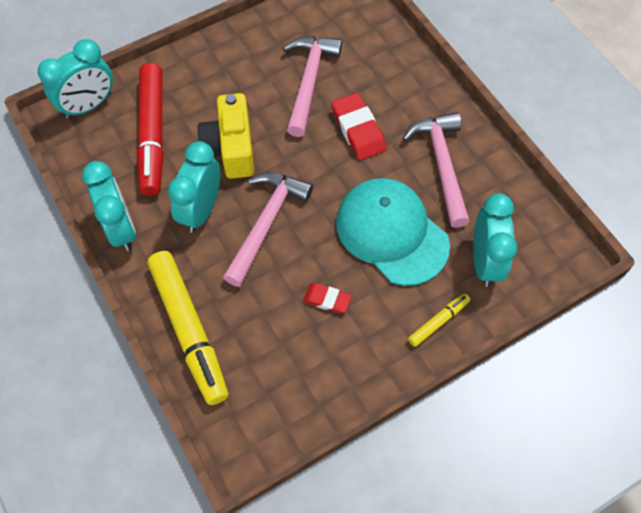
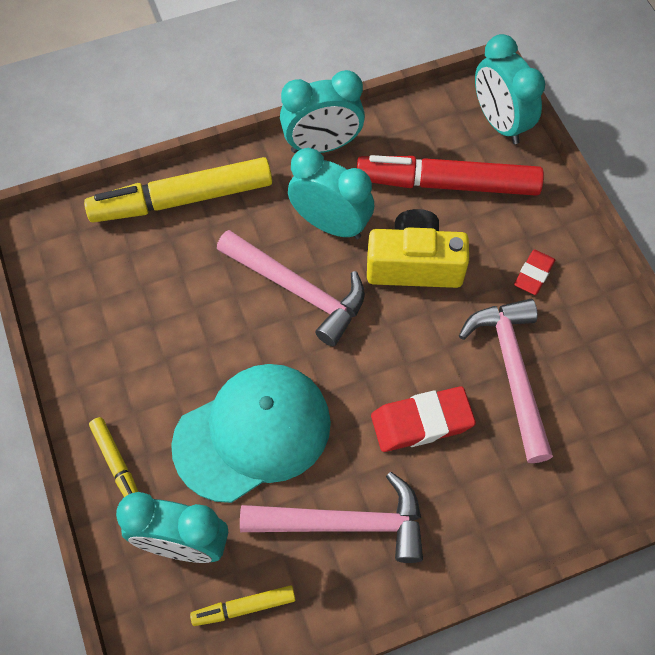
camera: 100 degrees right, 0 degrees up
(309, 82) = (512, 372): pink hammer -> pink hammer turned 120 degrees counterclockwise
(327, 299) = (180, 341): red eraser -> red eraser (533, 274)
(515, 215) = (244, 607): none -> yellow marker

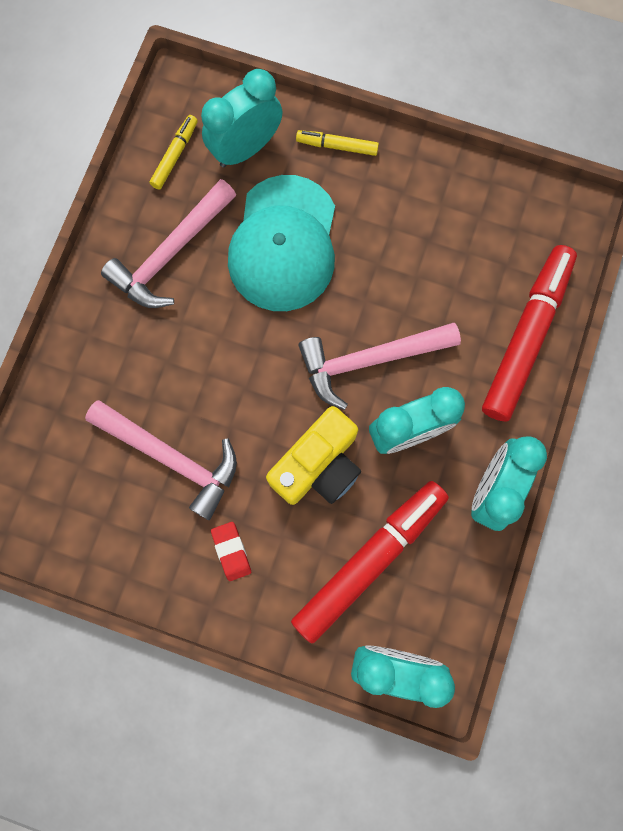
camera: 130 degrees right, 15 degrees up
(182, 199) = (526, 337): yellow marker -> red marker
(421, 422) = (192, 360): red eraser -> none

